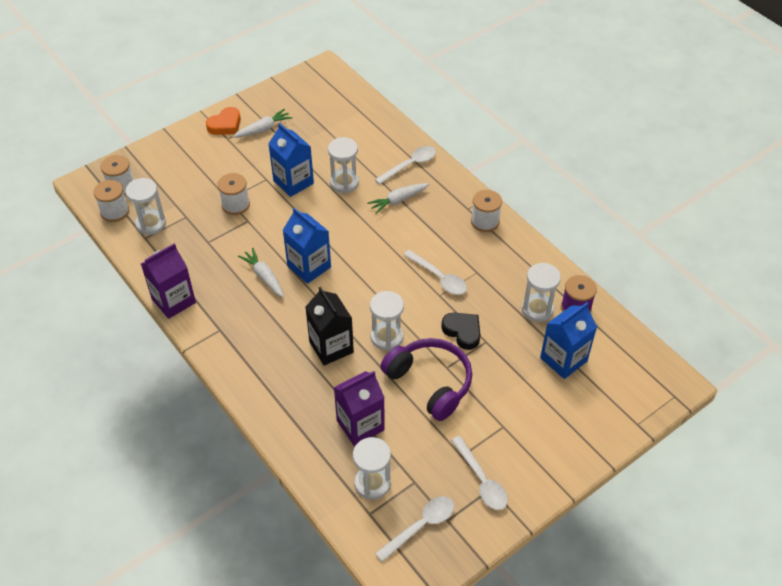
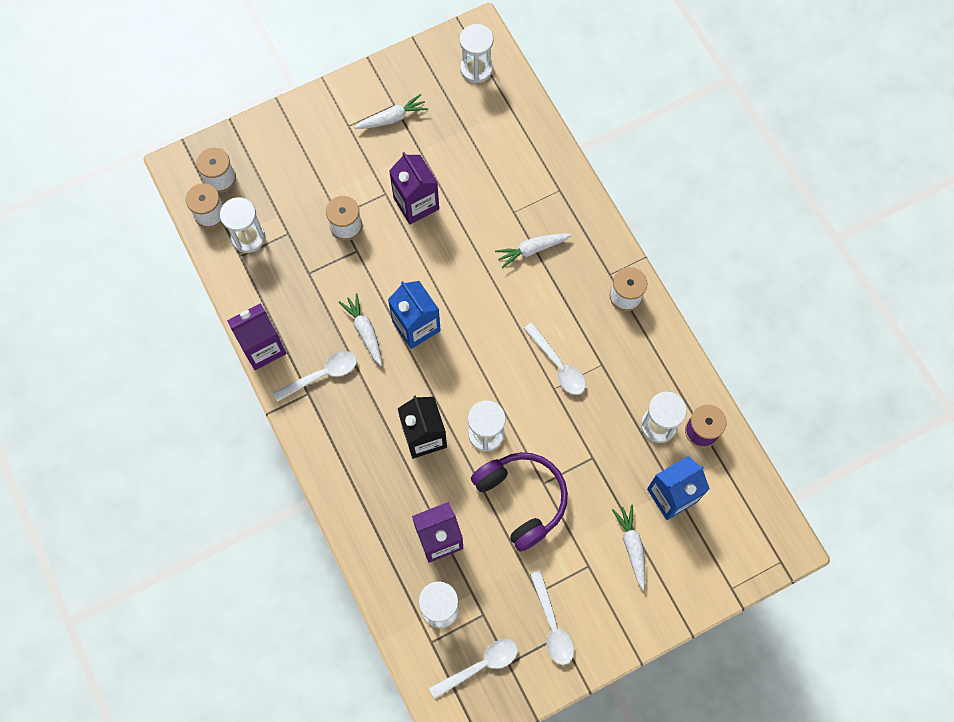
camera: 10 degrees right, 20 degrees up
(225, 125) = (349, 105): orange heart -> none
(293, 182) = (416, 203): blue carton -> purple carton
(344, 183) = (474, 214): white hourglass -> white hourglass (476, 69)
(410, 165) = (555, 200): white spoon -> white spoon (322, 375)
(462, 332) = (569, 441): black heart -> none
(538, 404) = (632, 546): none -> white carrot

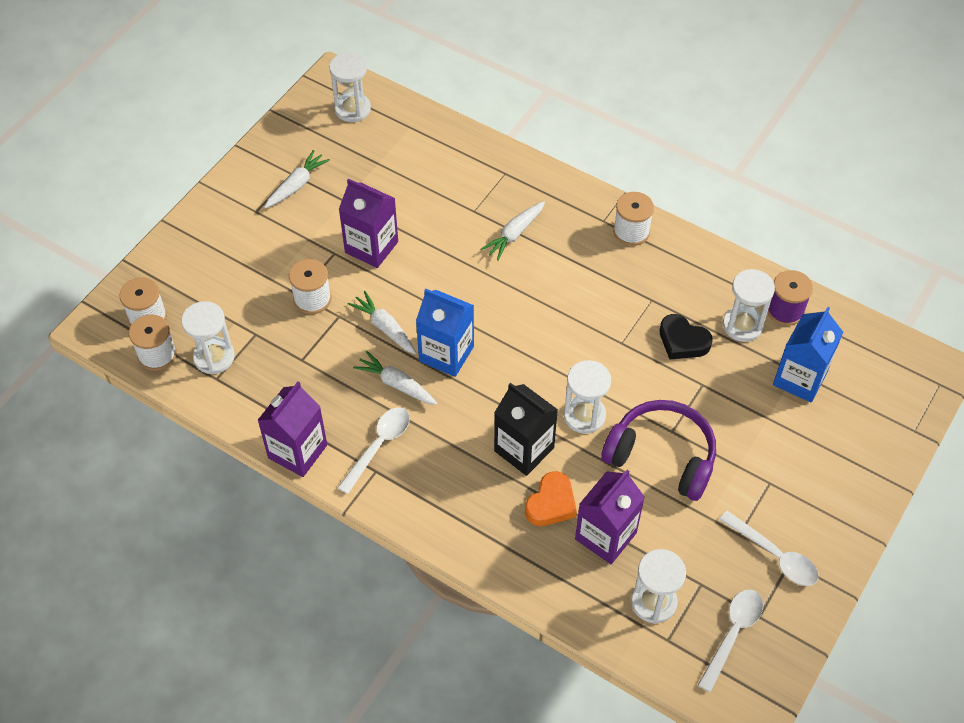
camera: 30 degrees left, 15 degrees down
(416, 490) = (551, 503): none -> orange heart
(558, 365) = (611, 320): white spoon -> none
(602, 413) = (682, 341): none -> black heart
(632, 546) = (797, 443): white carrot -> white carrot (385, 328)

